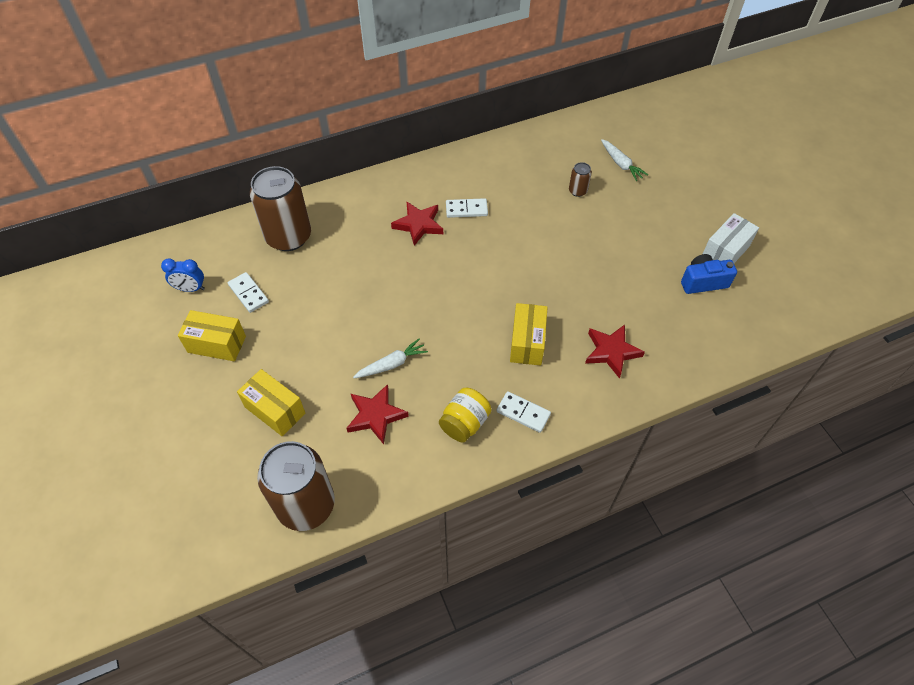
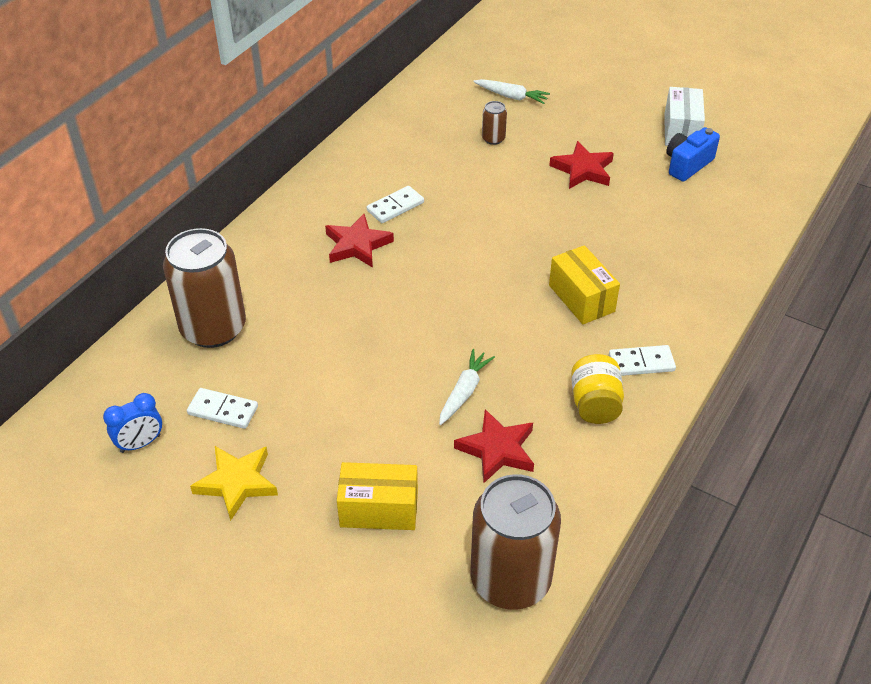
camera: 35 degrees left, 10 degrees down
(217, 344) = (237, 483): yellow box -> yellow star
(611, 352) = (667, 265): red star -> red star (583, 170)

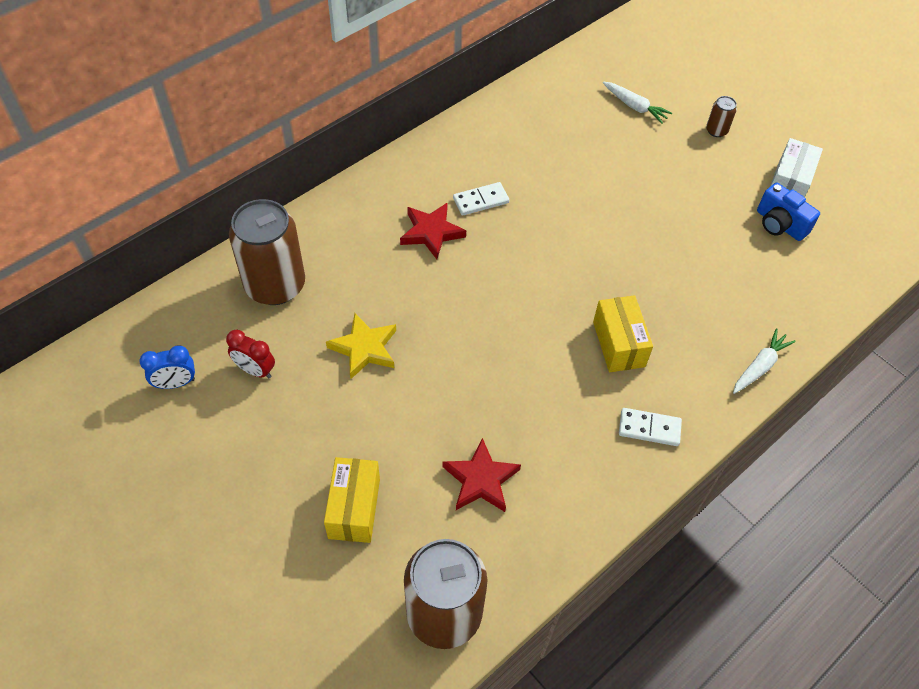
camera: 15 degrees right, 10 degrees up
(223, 410) = (255, 370): white domino -> red clock
(237, 483) = (242, 445): yellow star -> yellow star (364, 348)
(379, 509) = (354, 508): yellow box -> yellow box turned 75 degrees clockwise
(464, 392) = (472, 412): white carrot -> white carrot (759, 366)
(493, 139) = (600, 149): brown can -> brown can (716, 130)
(583, 170) = (673, 204): red star -> none
(595, 404) = (588, 459): yellow jar -> none
(687, 165) = (779, 224): blue camera -> blue camera turned 105 degrees counterclockwise

